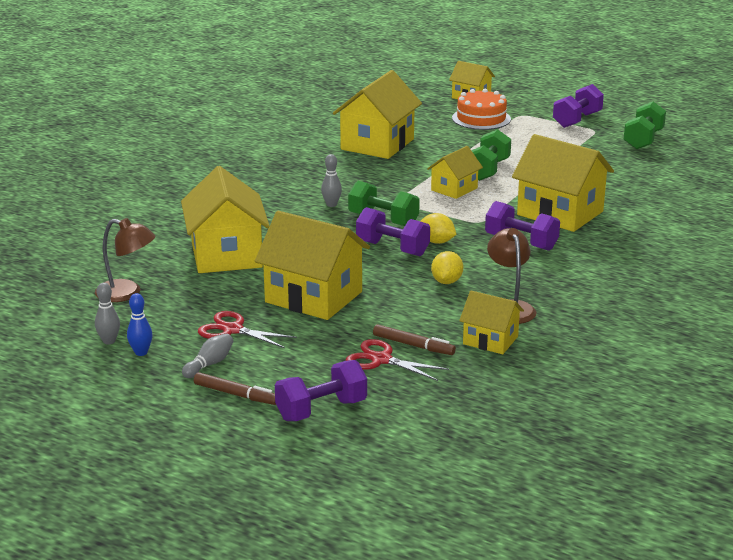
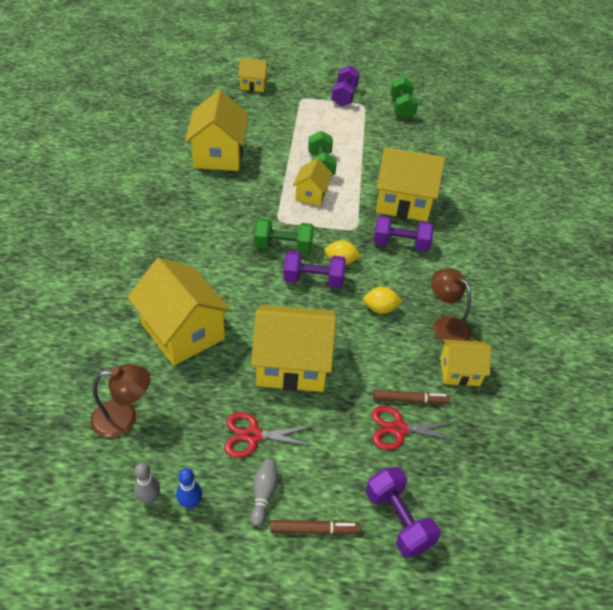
camera: 30 degrees left, 20 degrees up
(321, 410) = (398, 520): purple dumbbell -> purple dumbbell turned 60 degrees counterclockwise
(331, 204) = (230, 239): grey bowling pin -> none
(446, 281) = (380, 309): yellow lemon -> yellow lemon turned 75 degrees counterclockwise
(481, 118) = (277, 108): orange cake -> none

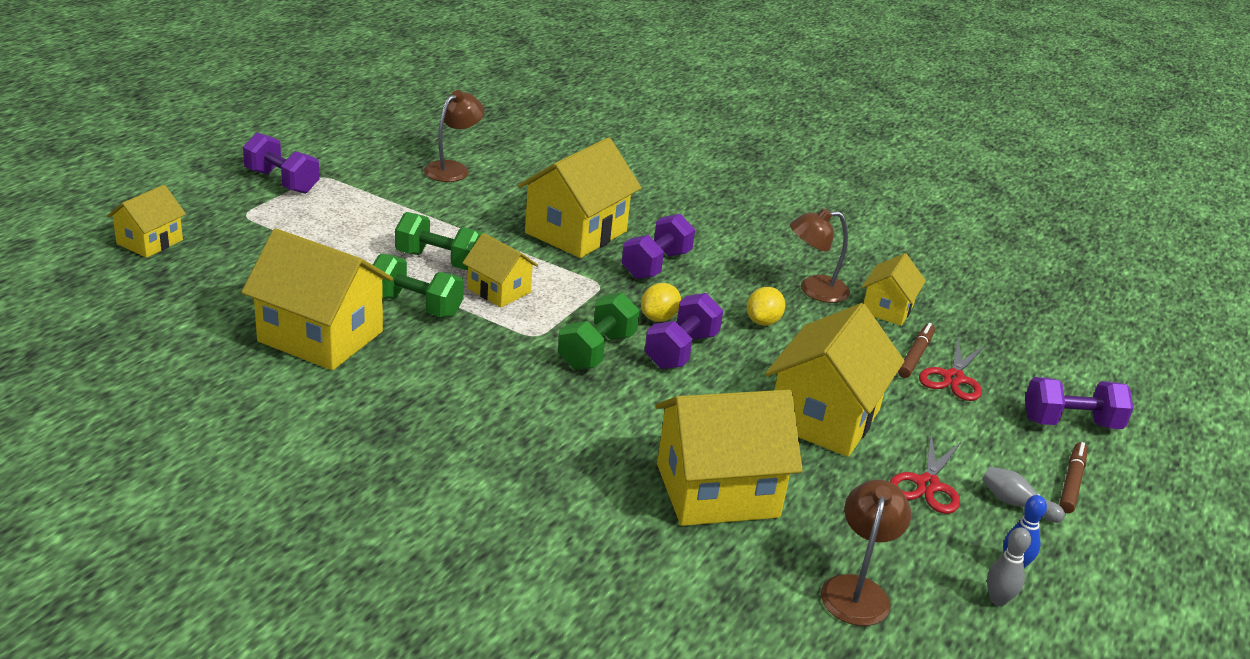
camera: 65 degrees left, 15 degrees down
(401, 108) = (365, 154): green dumbbell -> green dumbbell (415, 306)
(422, 139) = (453, 169): none -> brown lamp

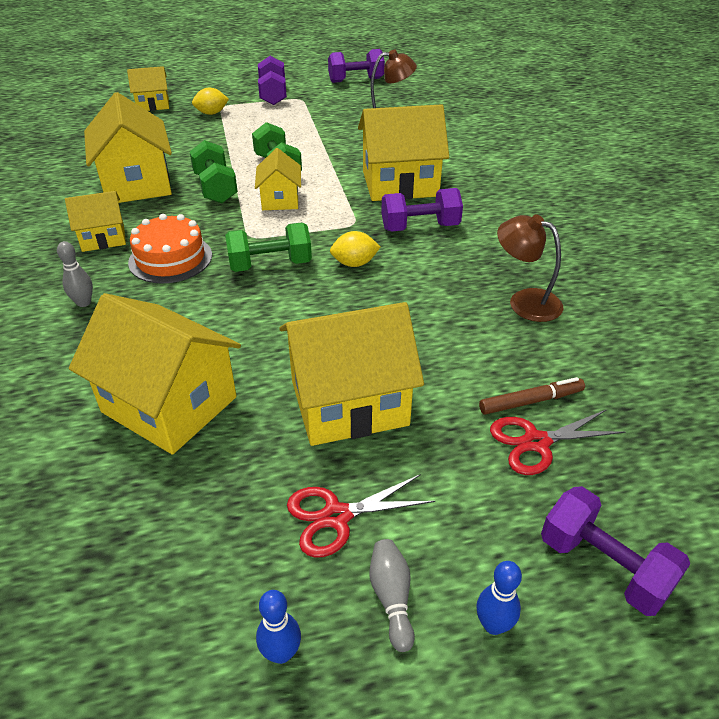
camera: 50 degrees right, 10 degrees up
(501, 388) = (170, 258): none -> orange cake
(681, 351) = (329, 293): purple dumbbell -> purple dumbbell (356, 80)
(763, 321) = (433, 304): yellow lemon -> yellow lemon (211, 113)
(857, 590) = (119, 555): brown lamp -> none
(887, 309) = (573, 349): yellow house -> yellow house (103, 238)
(998, 599) = (208, 669): grey bowling pin -> grey bowling pin (84, 303)
(1071, 482) = (493, 625): brown marker -> blue bowling pin

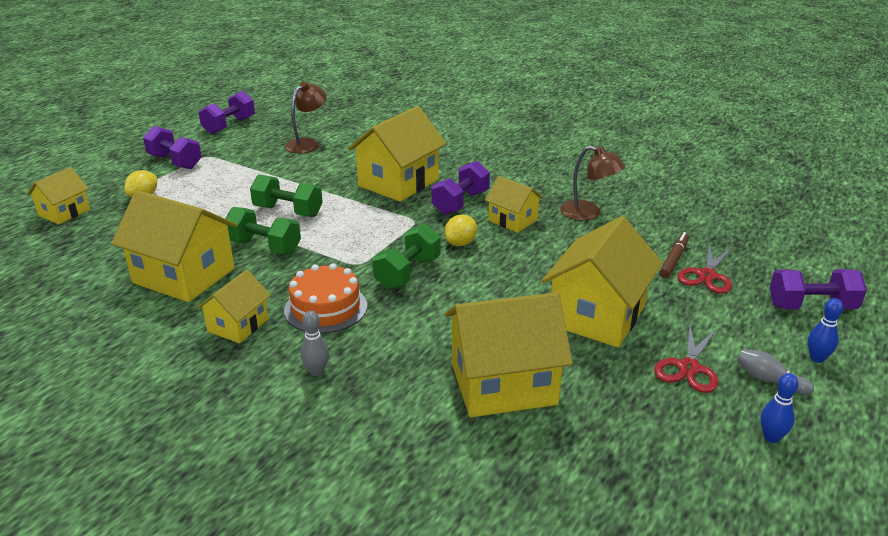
camera: 45 degrees left, 10 degrees down
(280, 200) = (332, 231): yellow house -> yellow house (512, 220)
(525, 301) = (588, 213): brown lamp -> brown lamp turned 135 degrees counterclockwise

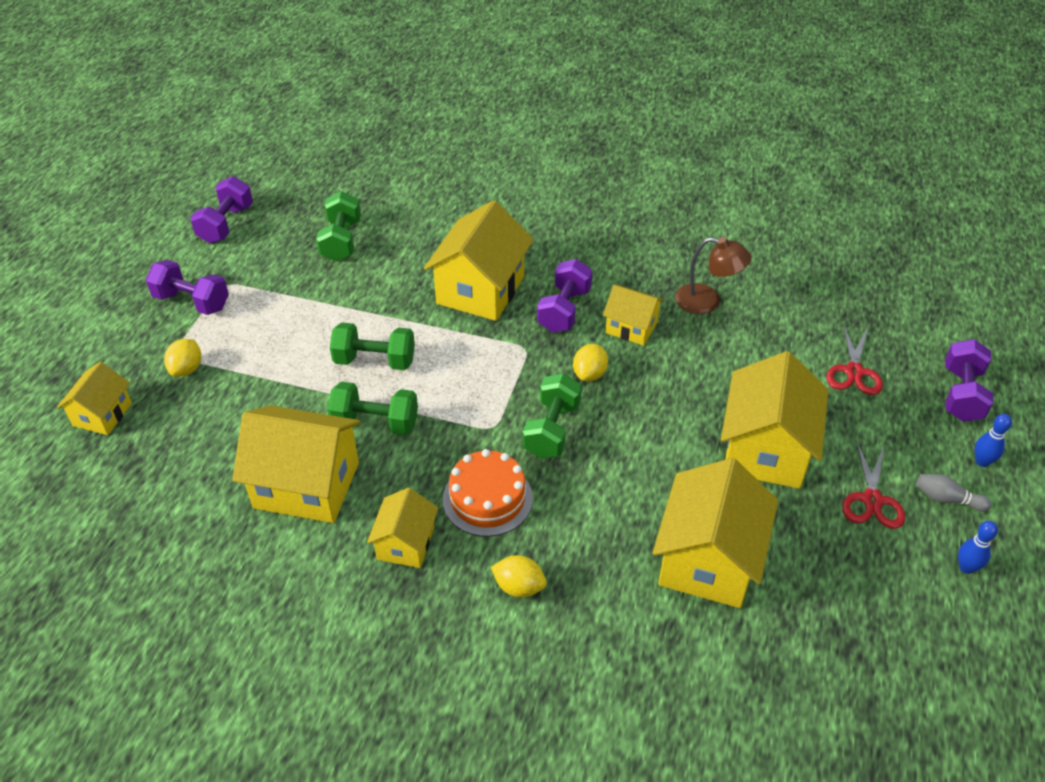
camera: 15 degrees left, 15 degrees up
(307, 143) = (341, 241): brown lamp -> green dumbbell
(316, 371) = (519, 587): grey bowling pin -> yellow lemon
(503, 384) = (708, 560): yellow house -> yellow house turned 45 degrees counterclockwise
(673, 259) = (815, 354): brown marker -> none
(811, 307) = (961, 394): purple dumbbell -> purple dumbbell turned 60 degrees counterclockwise

